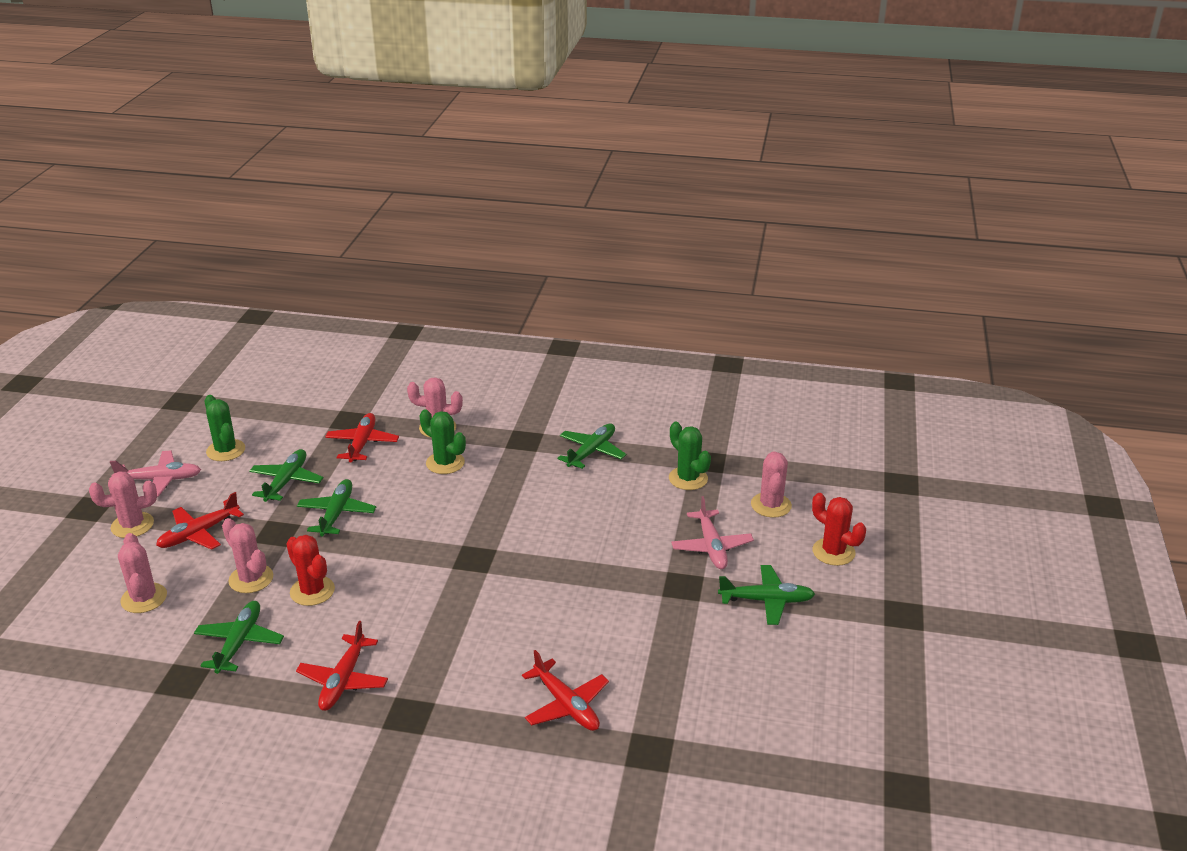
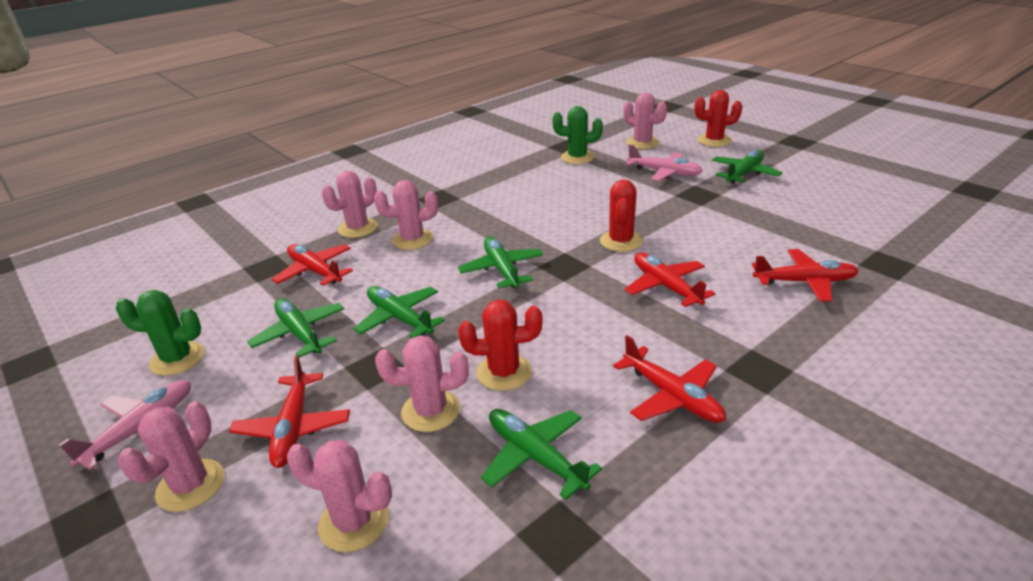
camera: 50 degrees left, 0 degrees up
(445, 463) = (412, 239): green cactus -> pink cactus
(489, 626) = (666, 286): none -> red plane
(543, 572) = (621, 241): none -> red cactus
(591, 452) = (495, 179): green plane -> green plane (502, 270)

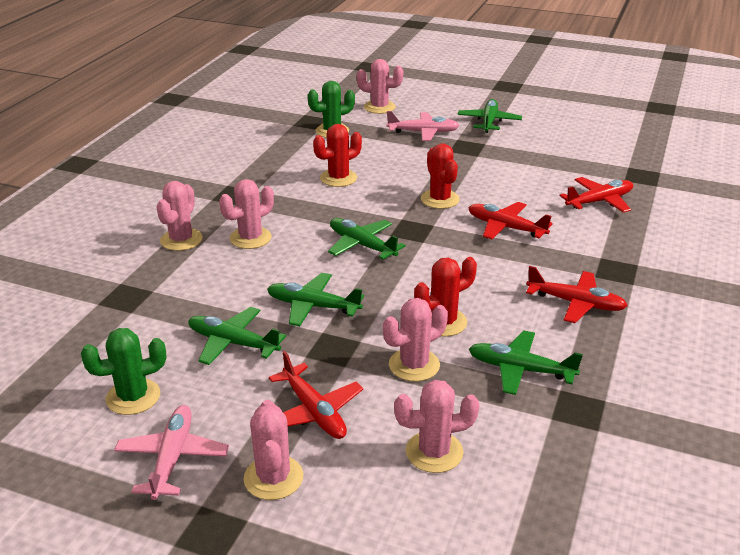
camera: 30 degrees left, 0 degrees up
(315, 271) = (183, 288): red plane -> none
(714, 141) = (440, 96): red cactus -> red cactus (338, 178)

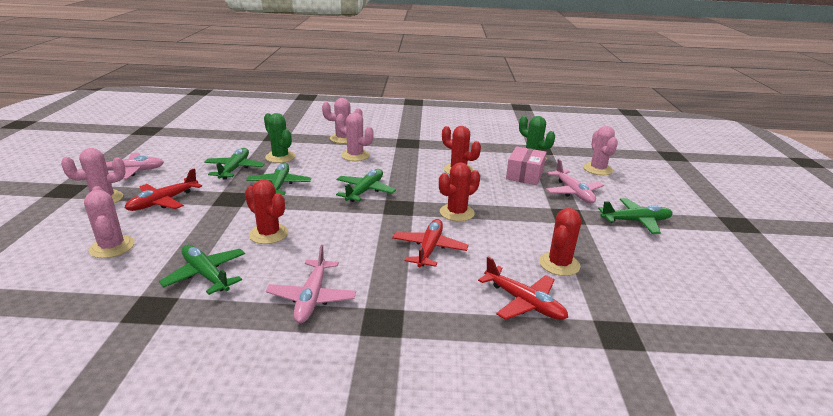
camera: 70 degrees right, 5 degrees down
(133, 397) = (183, 154): green cactus -> green cactus (280, 157)
(372, 145) = (524, 175): none -> pink box
(414, 365) = (212, 228): pink cactus -> none
(521, 370) = (206, 275): green plane -> green plane turned 45 degrees counterclockwise
(548, 173) = (559, 264): none -> red cactus
(575, 303) = (312, 297): red plane -> pink plane

